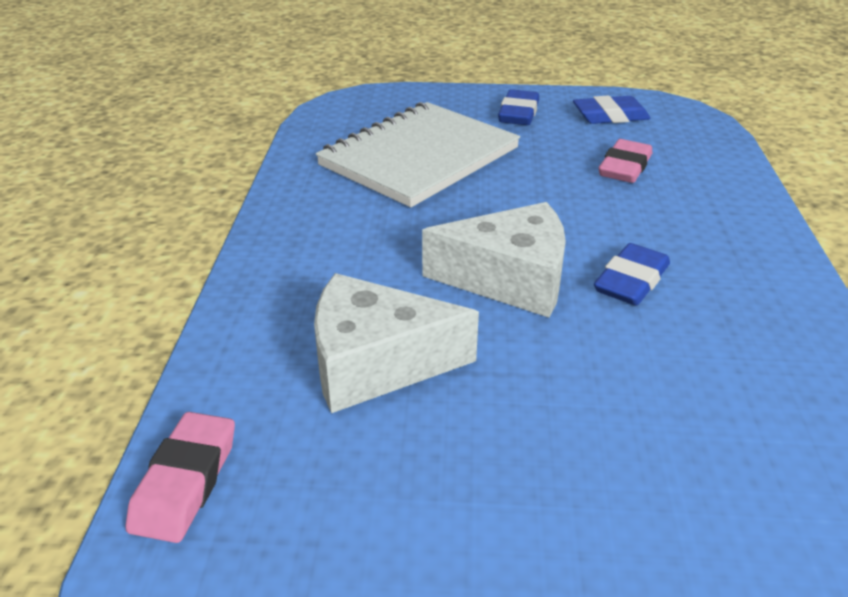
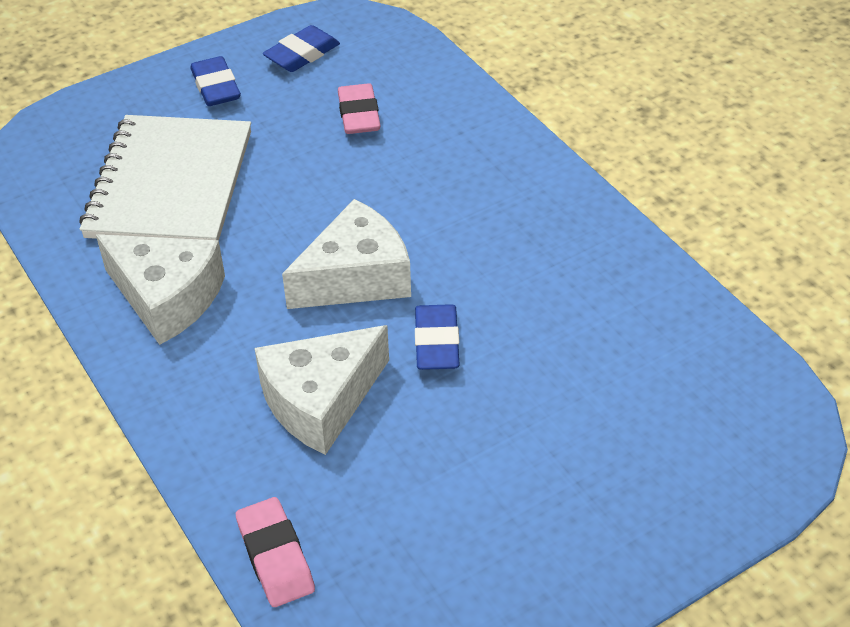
camera: 35 degrees left, 10 degrees up
(334, 226) = (167, 298): none -> white cheese
(631, 281) = (444, 233): blue eraser -> blue eraser (436, 342)

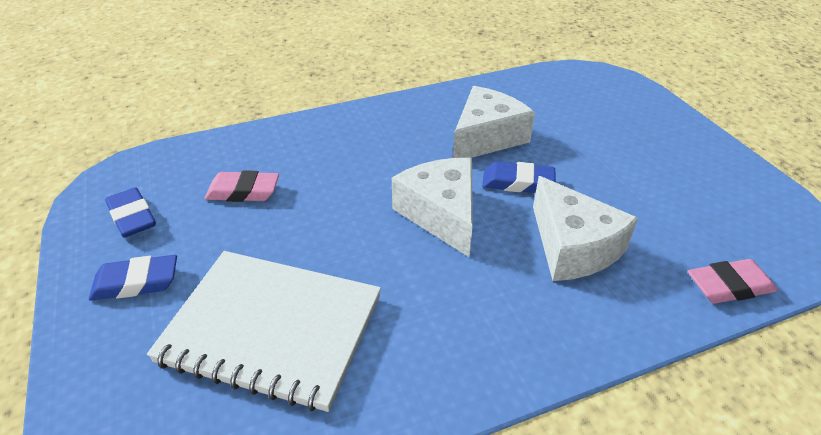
camera: 80 degrees left, 5 degrees down
(167, 298) = (438, 340): white cheese -> white cheese (486, 137)

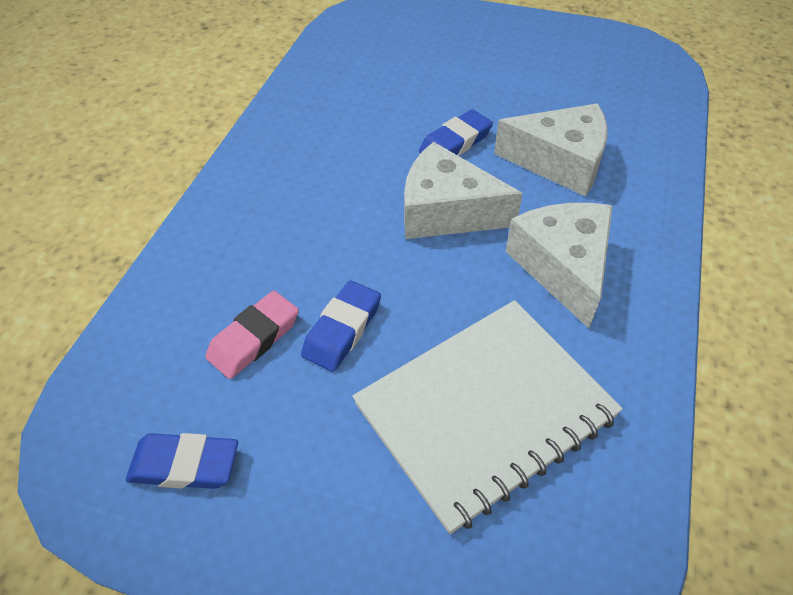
camera: 50 degrees left, 10 degrees up
(136, 282) = (309, 505): blue eraser -> blue eraser (342, 330)
(486, 137) = (375, 123): white cheese -> white cheese (563, 267)
(729, 286) = (665, 116): pink eraser -> none

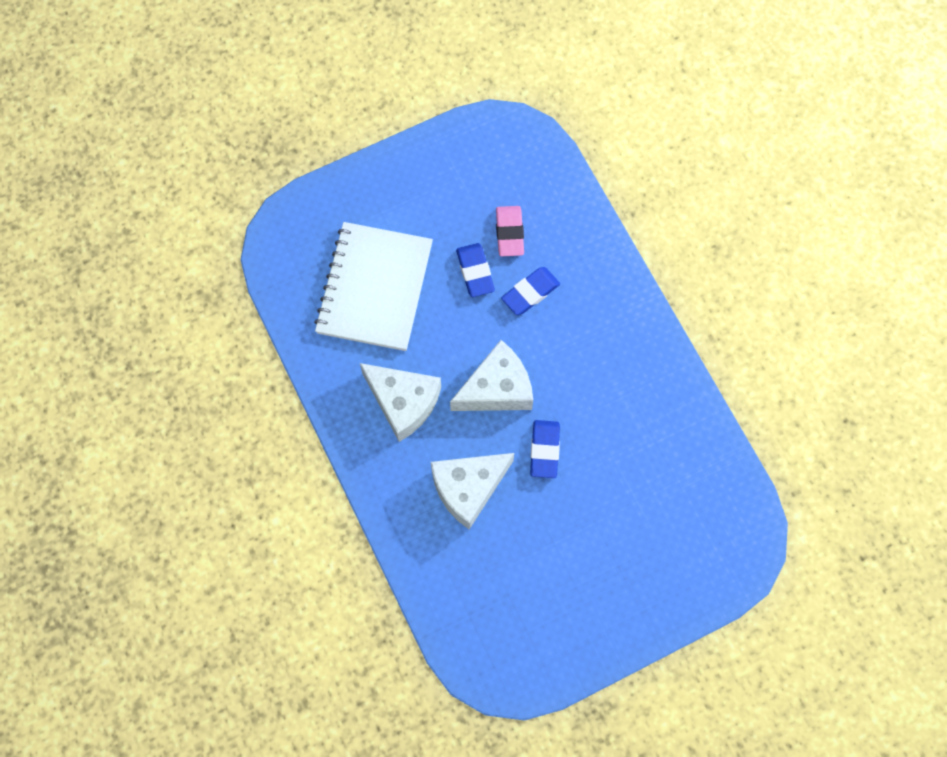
camera: 135 degrees right, 20 degrees up
(185, 465) = (472, 163): blue eraser -> blue eraser (530, 293)

